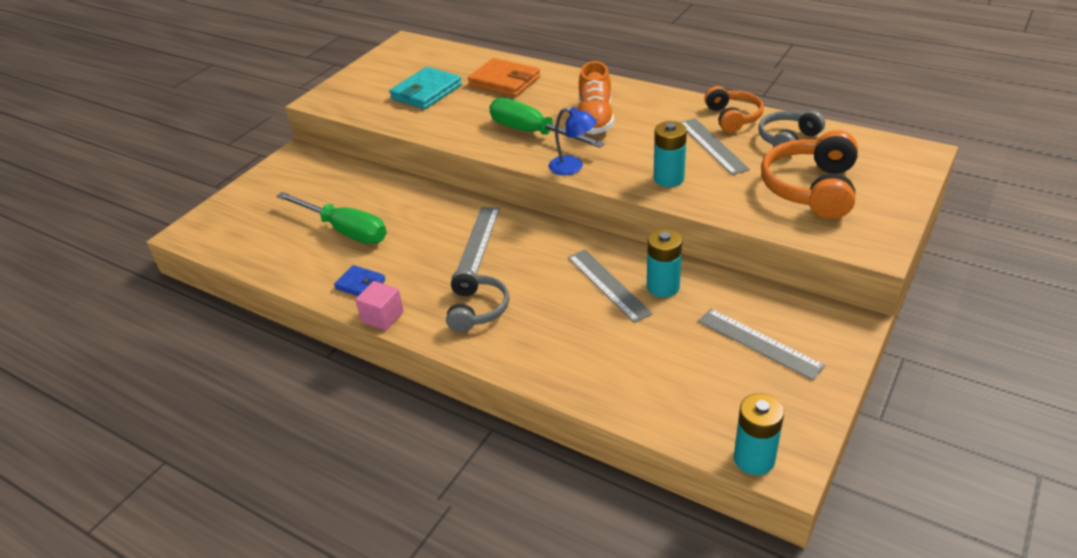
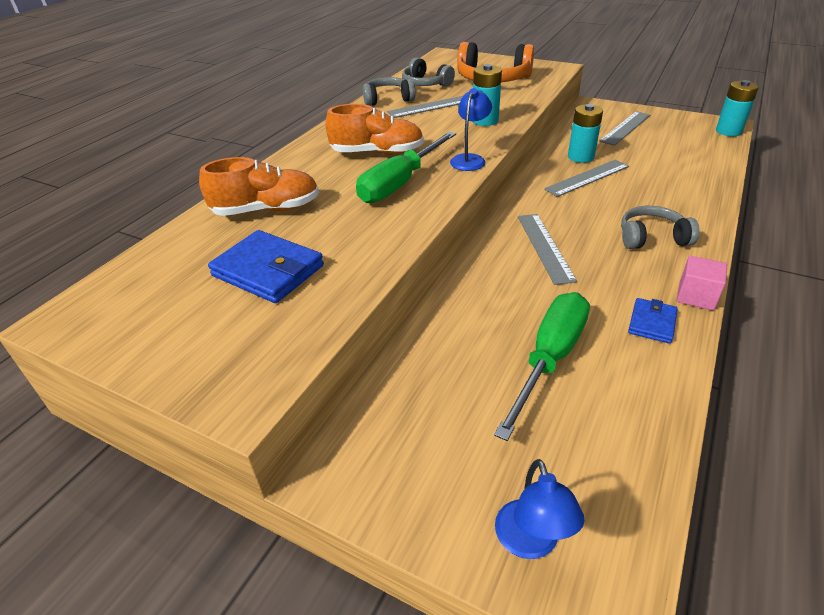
camera: 95 degrees left, 0 degrees up
(227, 212) = (530, 542): none -> blue lamp
(426, 92) = (268, 271): turquoise wallet -> blue wallet
(478, 241) = (544, 247): grey ruler -> grey ruler turned 75 degrees clockwise
(504, 81) = (266, 209): orange wallet -> orange shoe
(732, 118) = (388, 99): orange headphones -> grey headphones

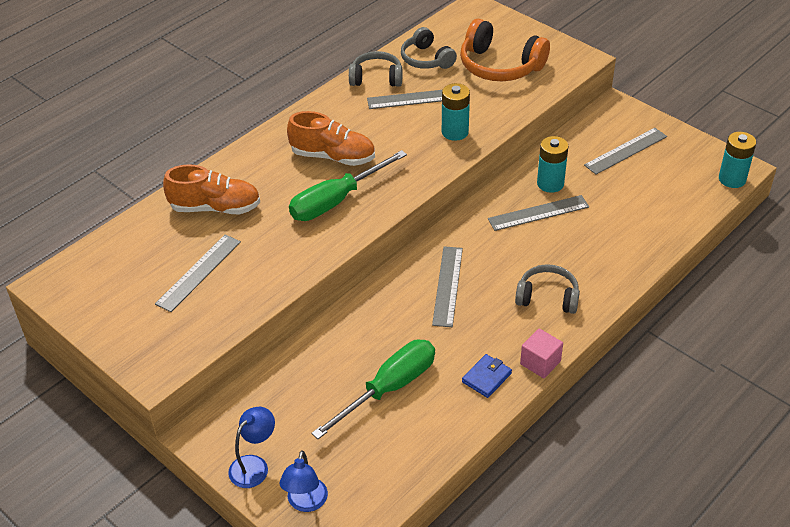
camera: 15 degrees right, 5 degrees up
(268, 271) = (199, 272): blue wallet -> grey ruler
(470, 159) = (411, 184): blue lamp -> blue lamp (254, 465)

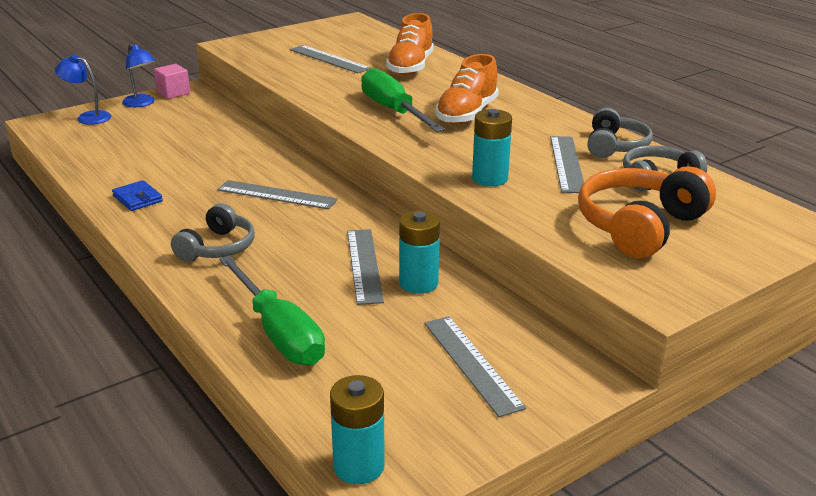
camera: 100 degrees right, 15 degrees down
(389, 388) = (168, 155): green screwdriver -> green screwdriver (278, 332)
(540, 363) = (129, 228): pink cube -> pink cube (173, 93)

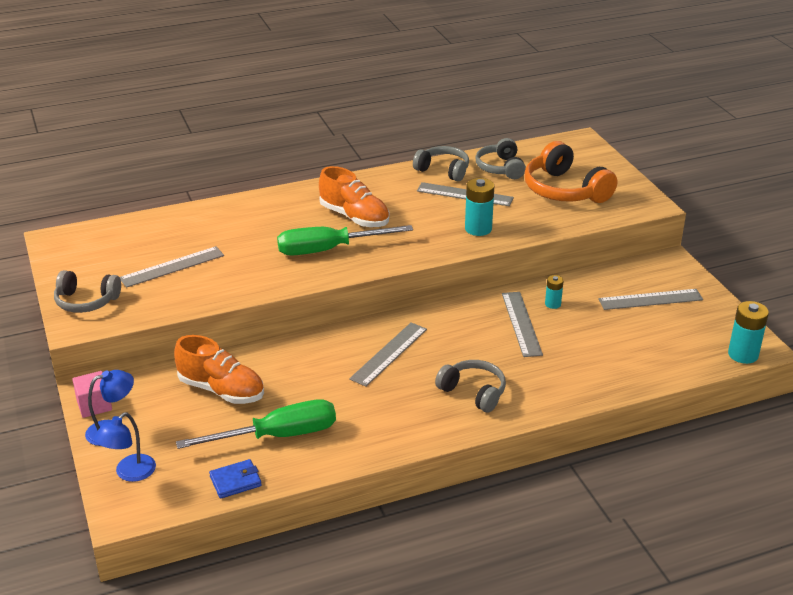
camera: 75 degrees left, 5 degrees up
(138, 198) = (363, 436): blue wallet -> blue wallet (235, 481)
(264, 42) = (86, 301): none -> grey headphones
(278, 332) = (603, 371): green screwdriver -> green screwdriver (278, 436)
(364, 265) = (521, 323): grey ruler -> grey ruler turned 75 degrees clockwise
(410, 67) = (226, 226): orange shoe -> orange shoe (221, 390)
(418, 283) = (552, 304): turquoise battery -> turquoise battery, size x0.57

